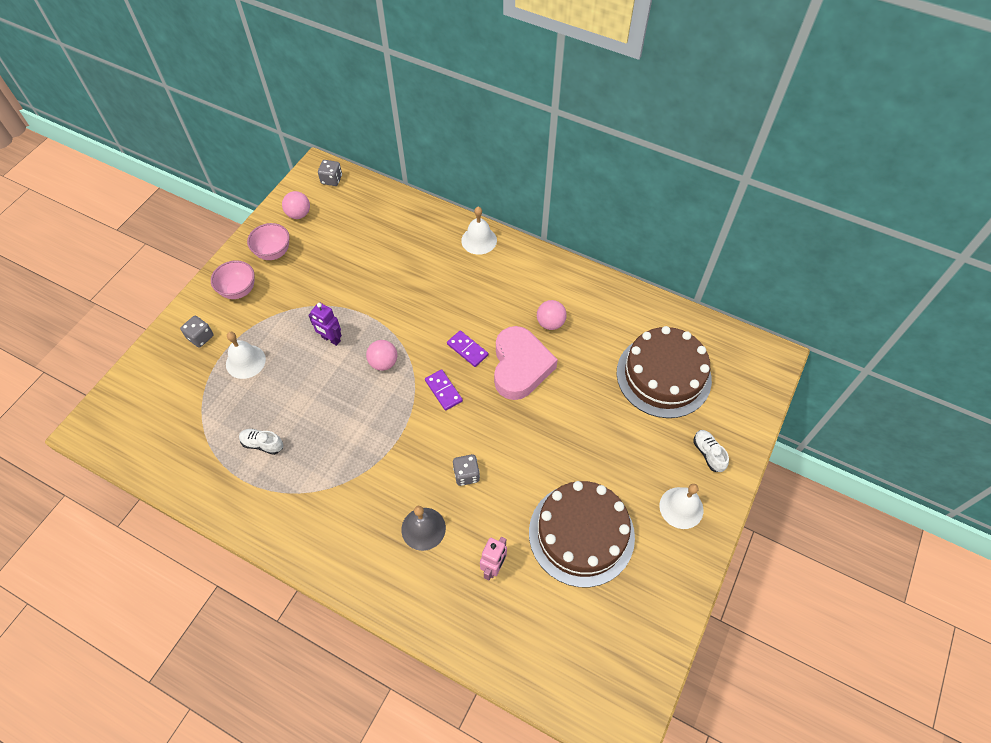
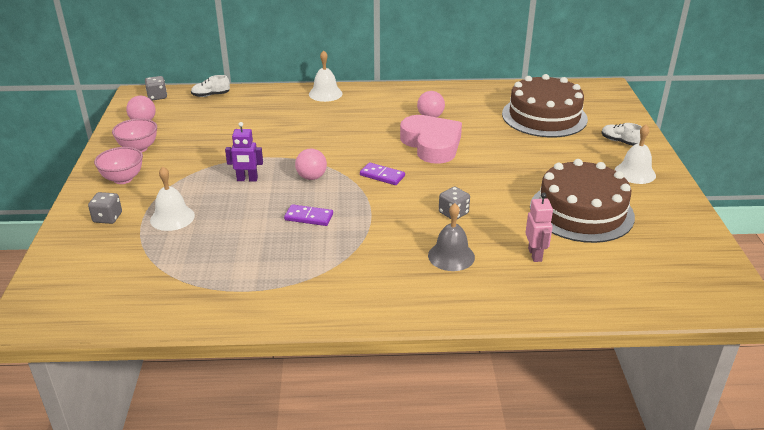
camera: 30 degrees left, 25 degrees down
(262, 444) = (242, 261): white shoe -> white shoe (211, 95)
(467, 349) = (378, 149): purple domino -> purple domino (309, 217)

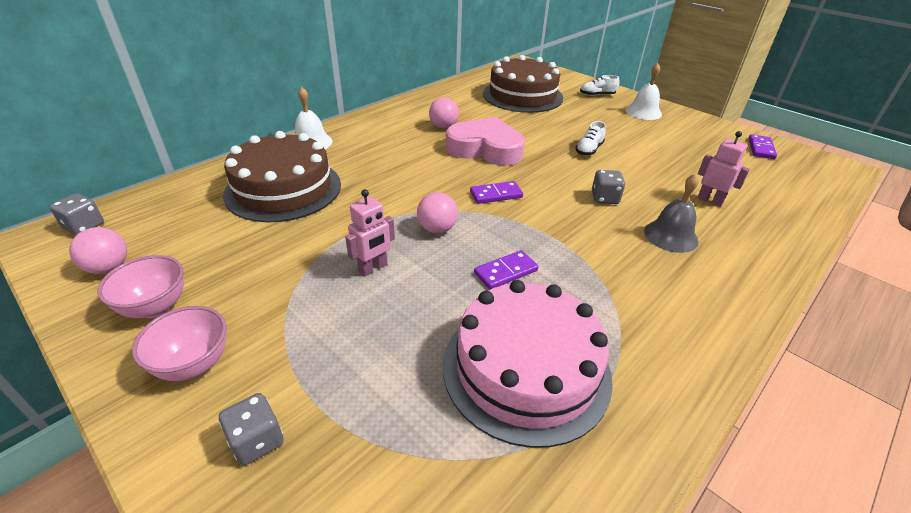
camera: 45 degrees left, 5 degrees up
(172, 217) = (356, 373): white bell -> none
(211, 95) = (169, 194): white shoe -> white shoe (589, 150)
(240, 260) = (526, 369): none -> pink cake
(247, 179) = (373, 268): purple robot -> pink robot
(581, 211) = (669, 153): brown cake -> brown cake (283, 189)
(688, 249) = (761, 148): none -> purple domino

